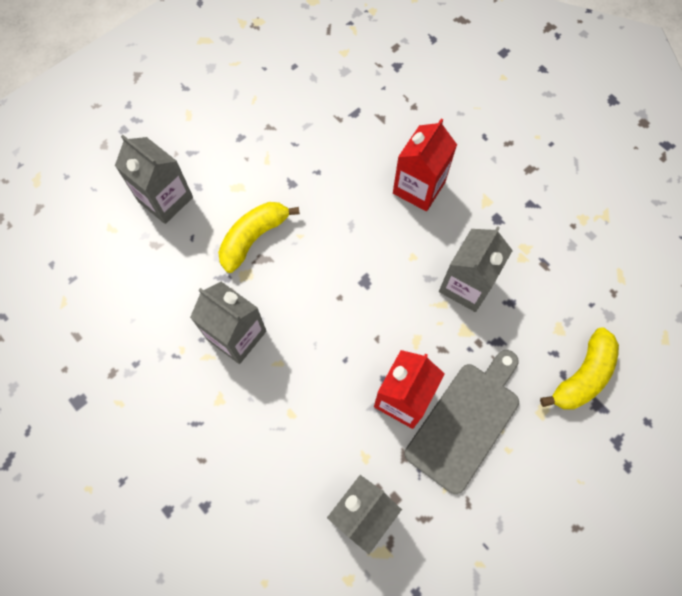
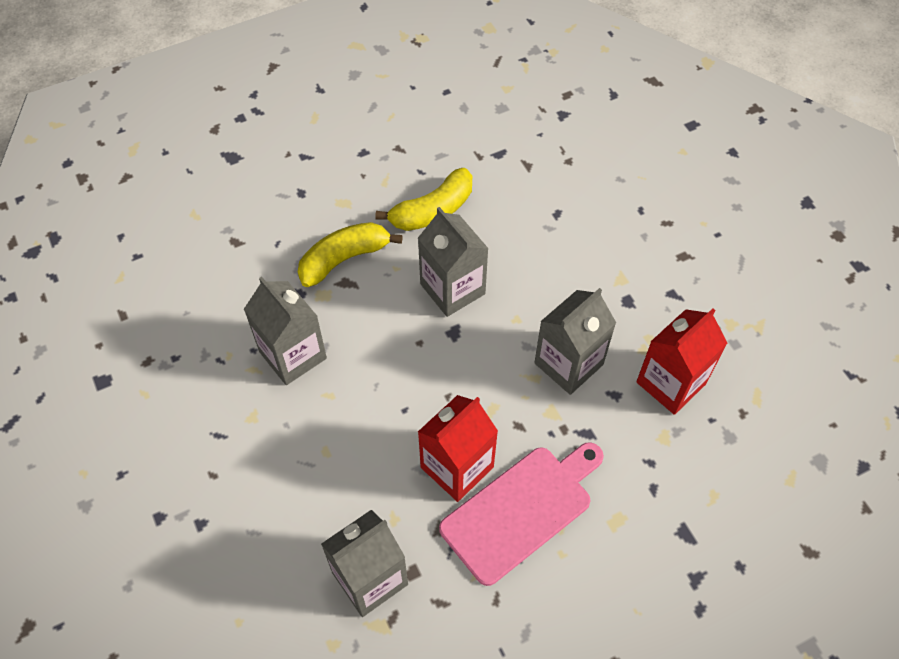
camera: 15 degrees right, 10 degrees down
(165, 199) = (261, 198): grey carton -> grey carton (452, 289)
(419, 188) = (546, 247): red carton -> red carton (671, 383)
(465, 421) = (521, 510): grey cutting board -> pink cutting board
(582, 376) = (675, 495): yellow banana -> yellow banana (432, 210)

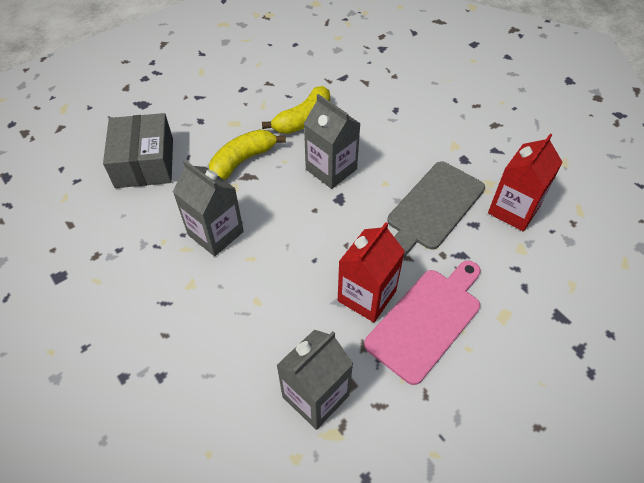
camera: 10 degrees left, 5 degrees down
(222, 244) = (144, 163): none -> grey box
(568, 364) = (433, 208): grey carton -> grey cutting board

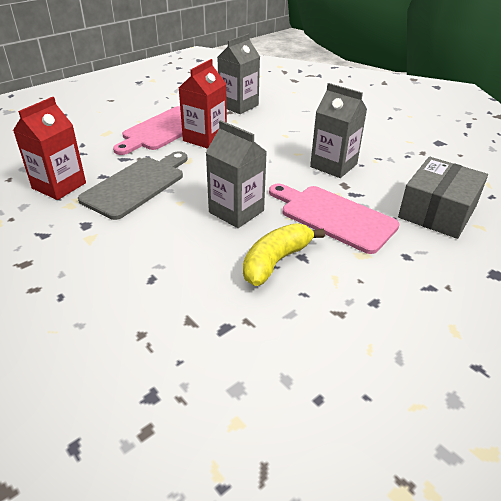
camera: 175 degrees right, 15 degrees down
(144, 163) = (437, 212): grey box -> grey box turned 45 degrees clockwise
(243, 160) = (334, 216): yellow banana -> pink cutting board

